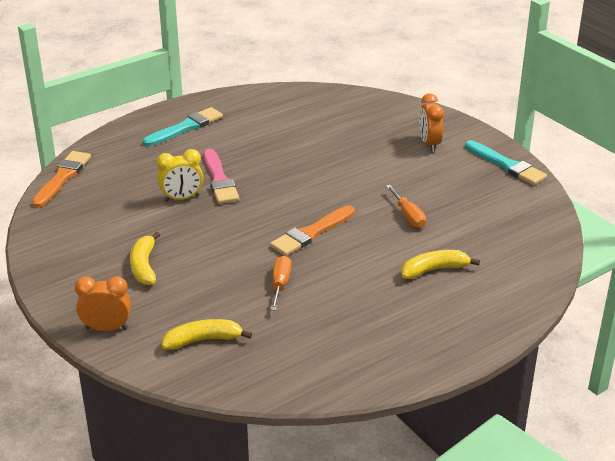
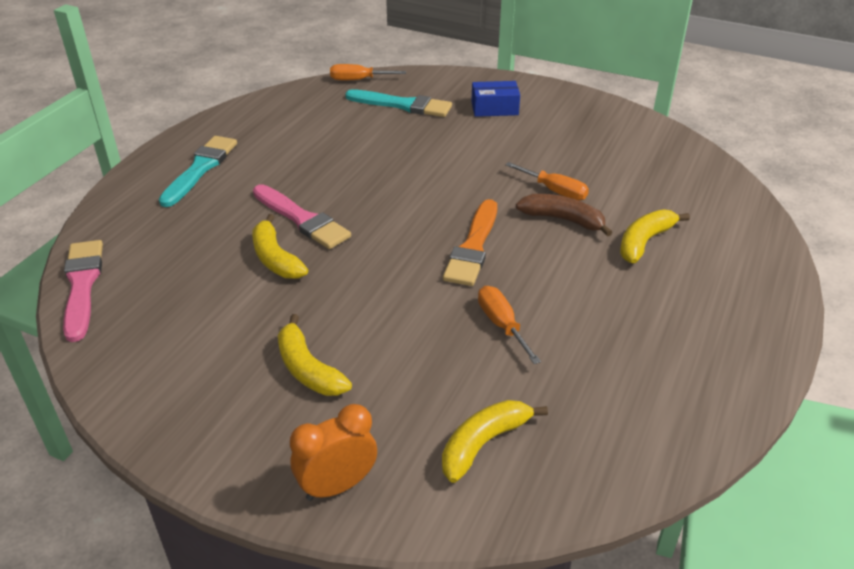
camera: 30 degrees left, 5 degrees up
(62, 177) = (82, 285): orange brush -> pink brush
(181, 198) = (275, 258): yellow clock -> yellow banana
(349, 94) = (358, 80): none -> orange screwdriver
(392, 236) = (563, 220): none -> brown banana
(429, 144) = (494, 108): orange clock -> blue box
(506, 165) = (590, 108): turquoise brush -> turquoise brush (403, 105)

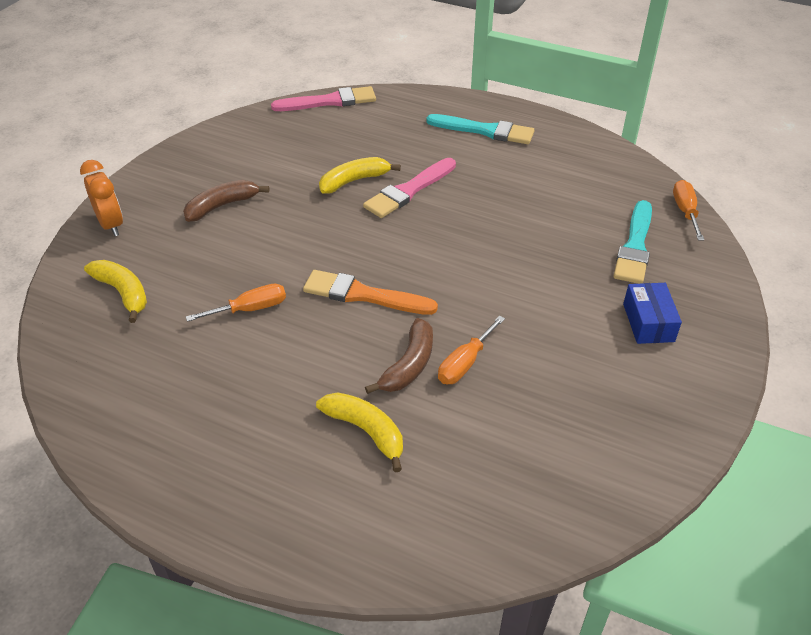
camera: 90 degrees right, 5 degrees up
(308, 369) = (222, 206): yellow banana -> brown banana

